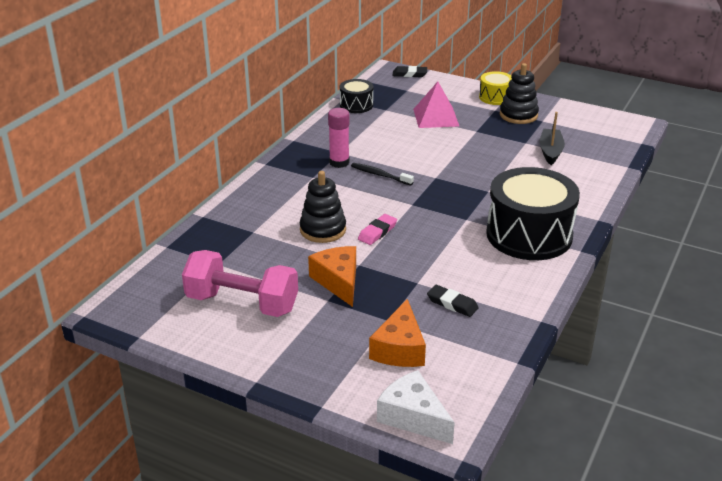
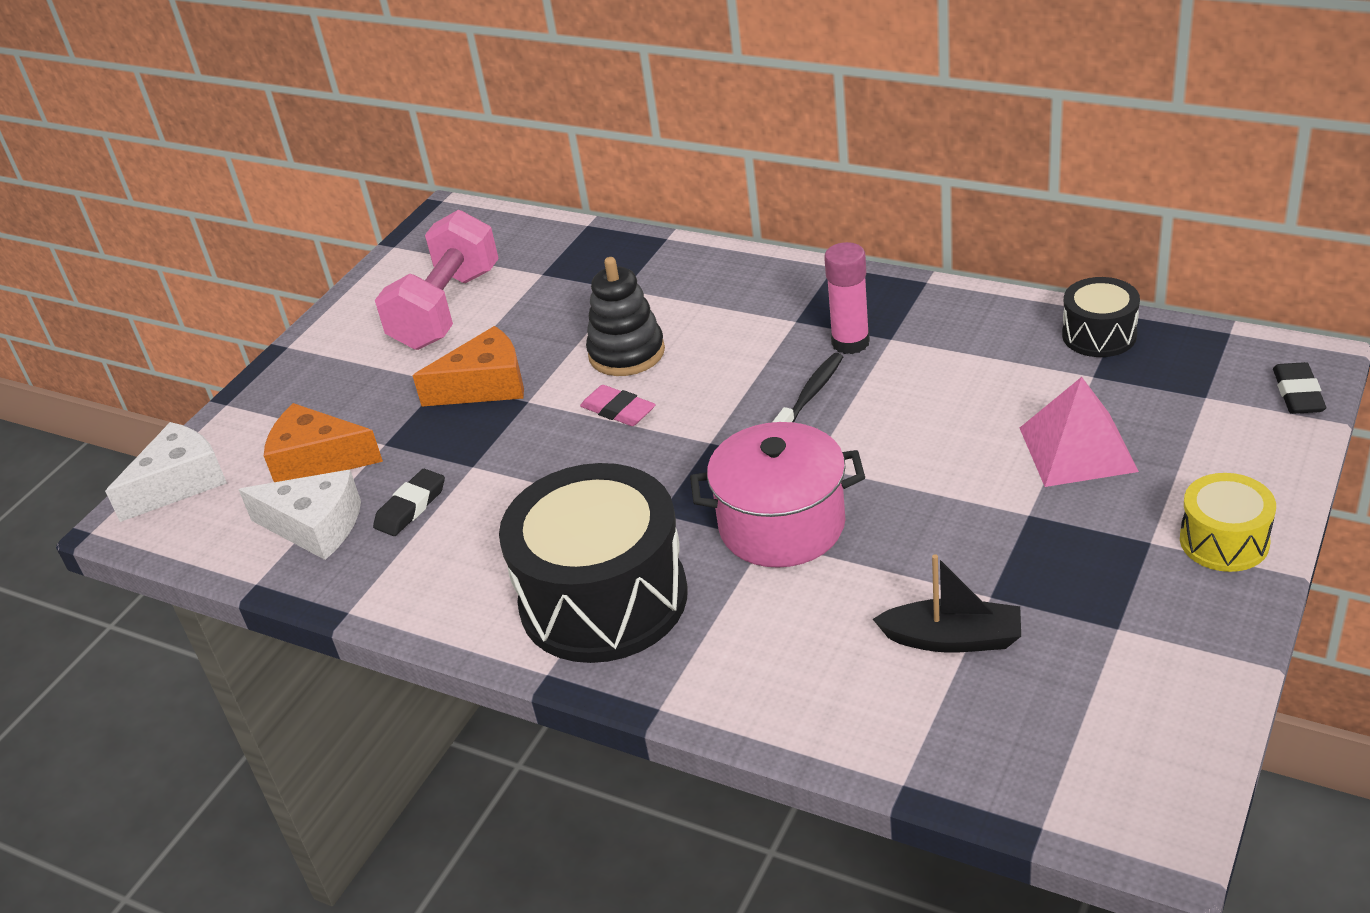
camera: 95 degrees right, 5 degrees up
(466, 342) = (315, 527): none -> white cheese
(479, 186) = (782, 525): none -> pink pot
(518, 115) = (1134, 583): black stacking toy -> none

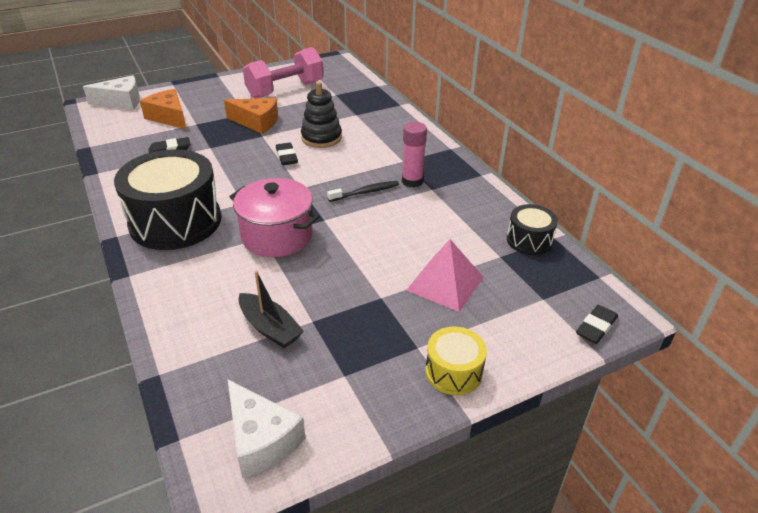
camera: 30 degrees right, 0 degrees up
(315, 527) = (133, 138): white cheese -> white cheese (261, 439)
(618, 410) = (286, 156): pink eraser -> black eraser

